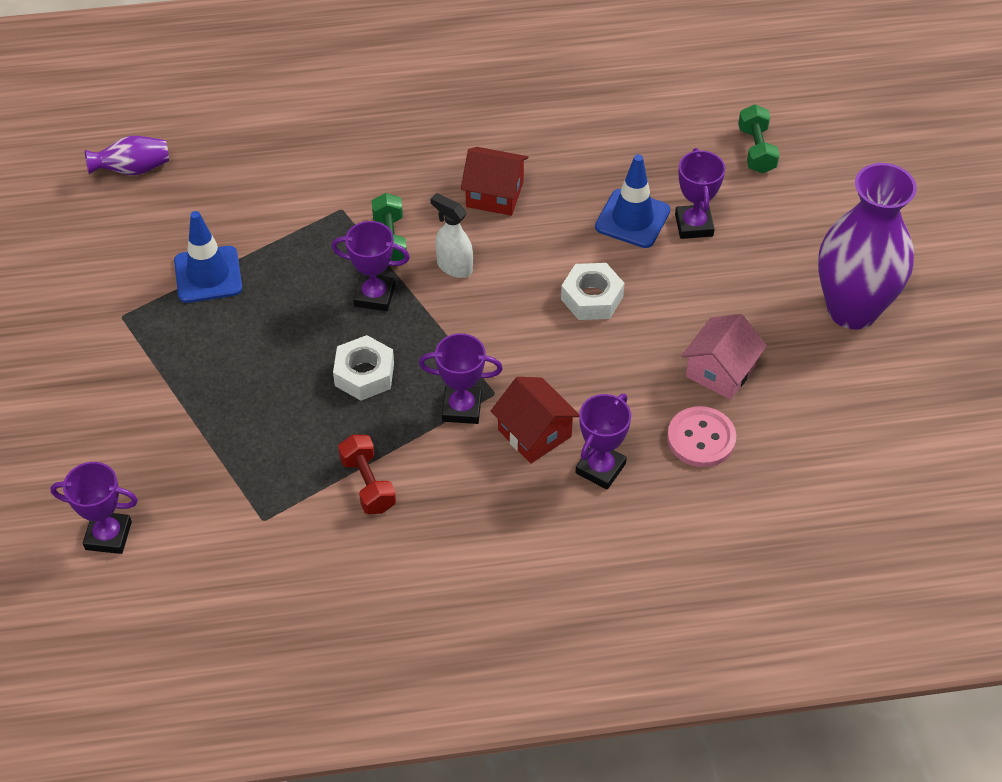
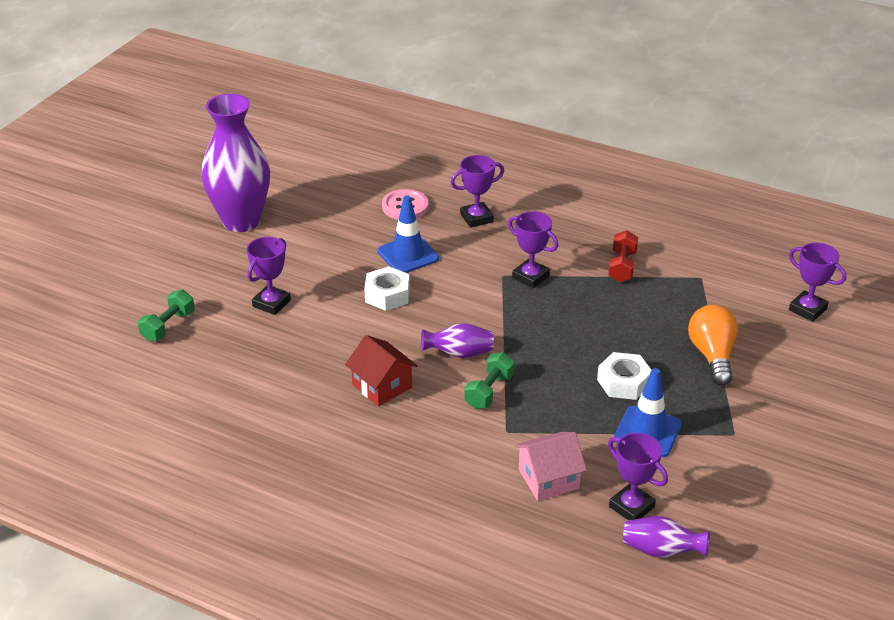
camera: 145 degrees left, 15 degrees down
(190, 403) = (712, 355): none -> orange light bulb
(364, 374) = (578, 320): white nut -> white nut (623, 382)
(374, 296) = (532, 361): purple trophy -> purple trophy (631, 507)
(454, 266) = (459, 353): white spray bottle -> purple vase
(534, 433) = (498, 247): red house -> none
(632, 219) = (306, 325): blue traffic cone -> blue traffic cone (408, 255)
(720, 371) = (355, 228): pink house -> pink house (548, 479)

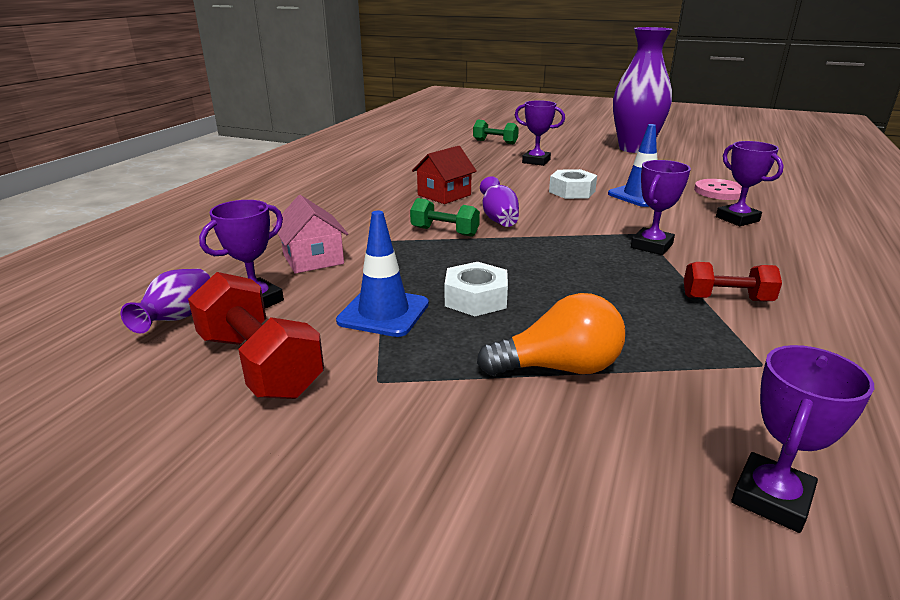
camera: 85 degrees right, 10 degrees down
(722, 491) = (260, 364): none -> red dumbbell

